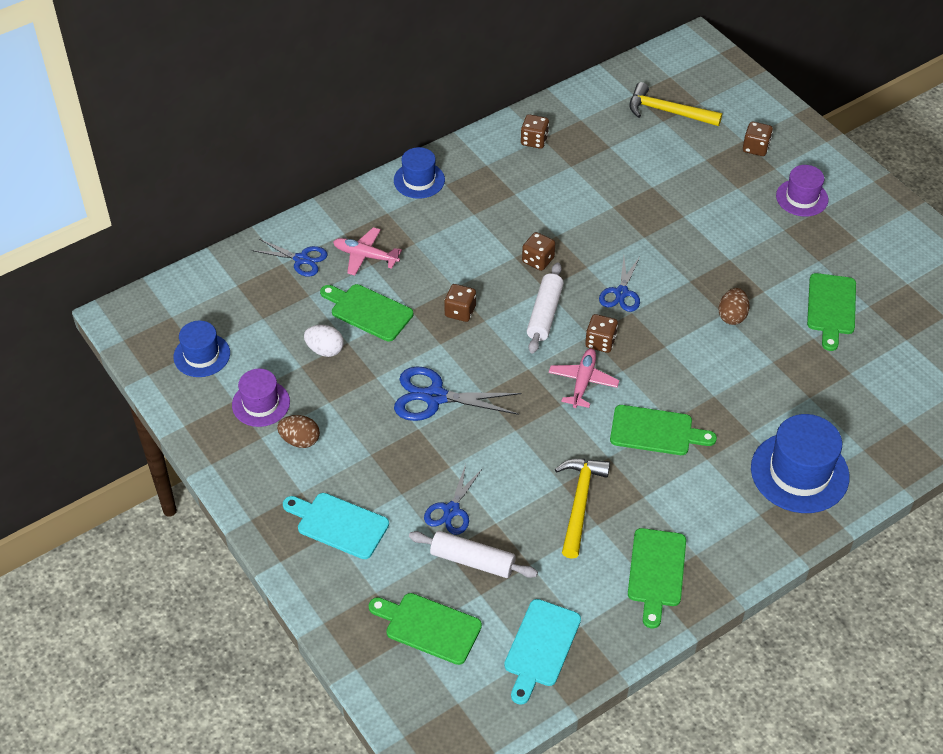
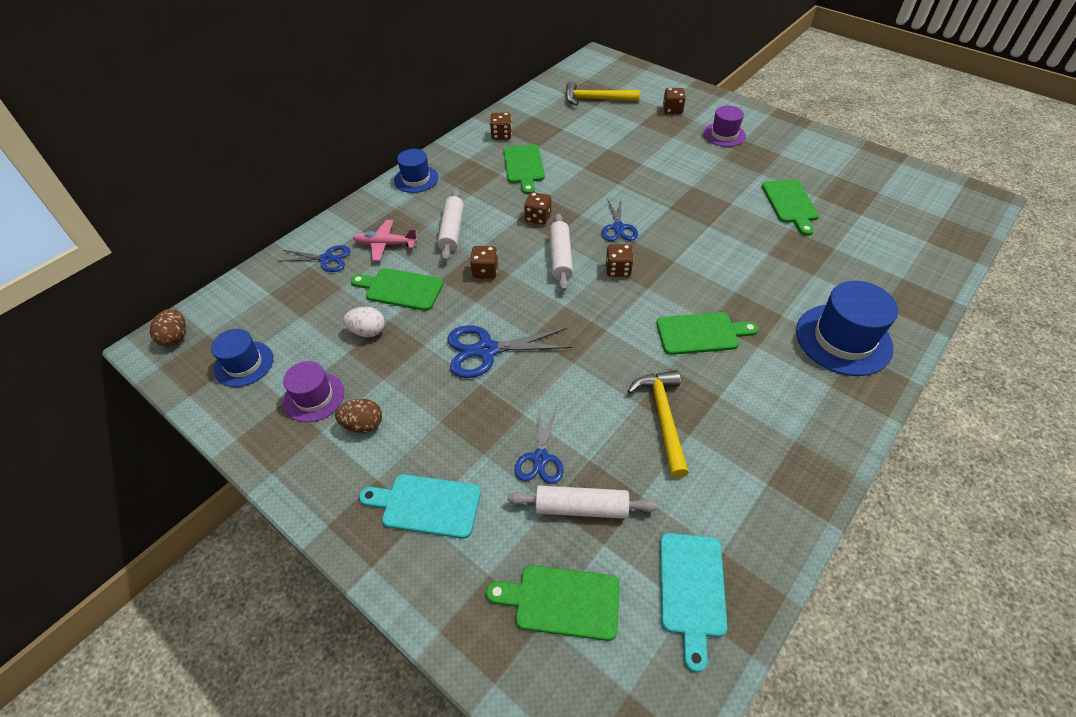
camera: 15 degrees left, 0 degrees up
(440, 255) = (452, 231): none -> white rolling pin
(583, 382) = (617, 306): pink plane -> none
(656, 572) = (768, 469): green cutting board -> green cutting board (524, 166)
(732, 316) = (717, 226): brown egg -> brown egg (175, 337)

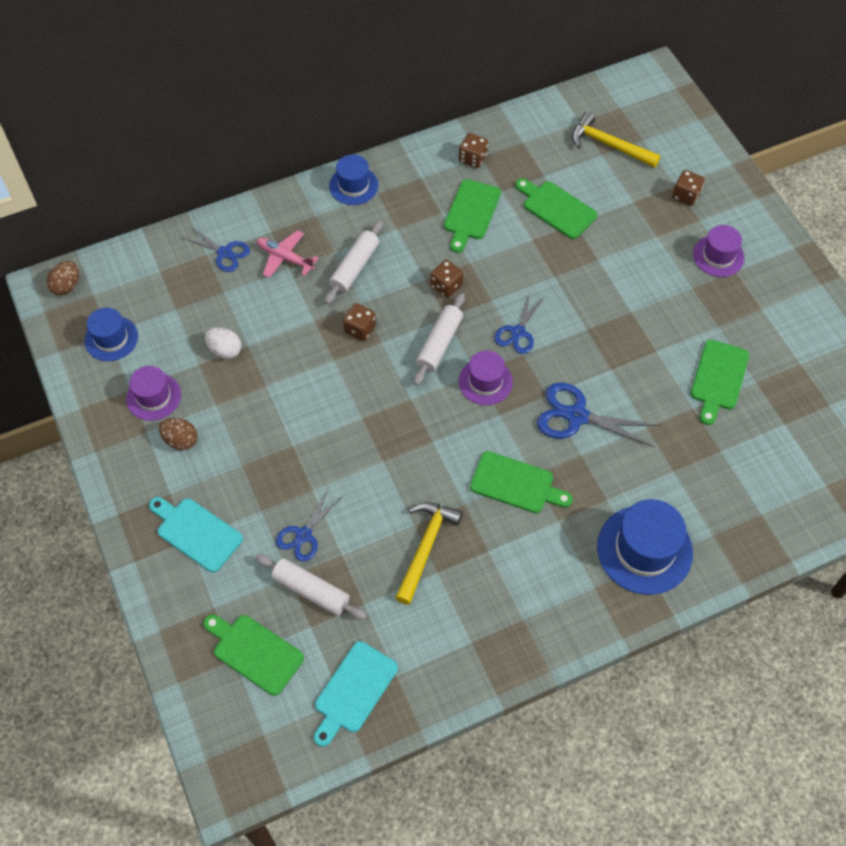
camera: 25 degrees right, 10 degrees up
(401, 289) = (274, 316): green cutting board -> green cutting board (556, 208)
(486, 350) = (315, 415): blue scissors -> blue scissors (576, 416)
(618, 269) = (485, 381): brown dice -> purple hat

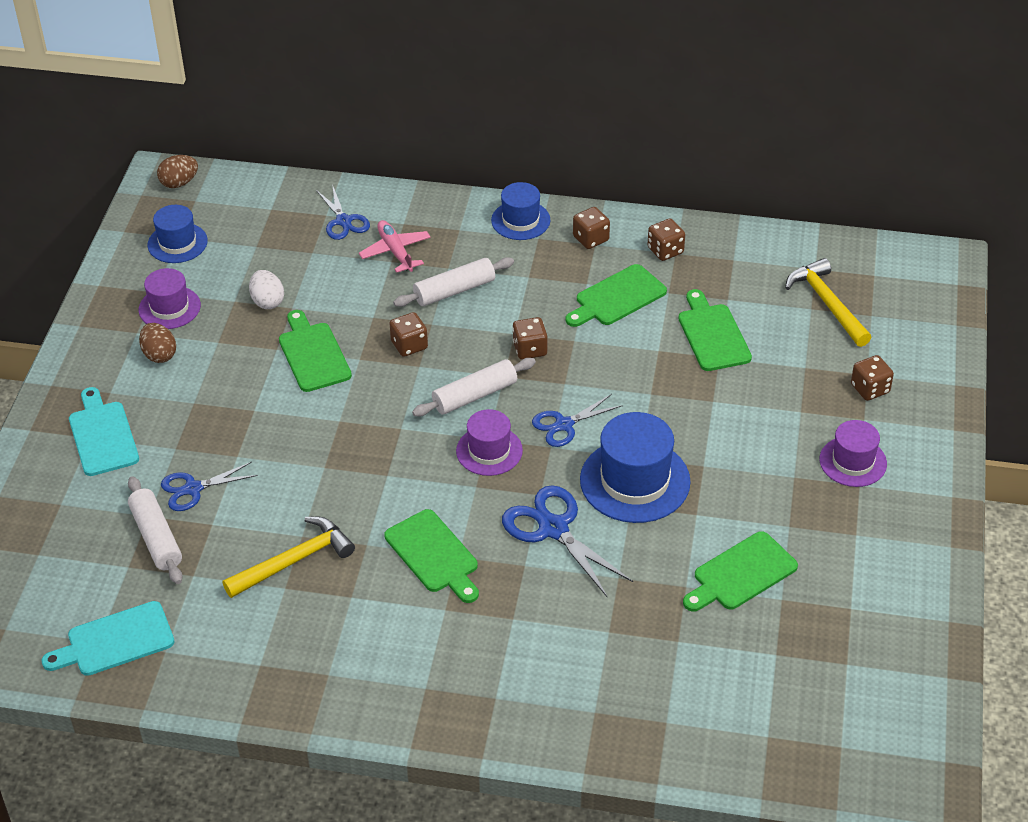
camera: 35 degrees right, 15 degrees down
(254, 652) = (60, 559): green cutting board -> green cutting board (313, 354)
(414, 175) = (591, 239): none -> brown dice
(644, 550) = (508, 683): blue hat -> blue hat (635, 481)

